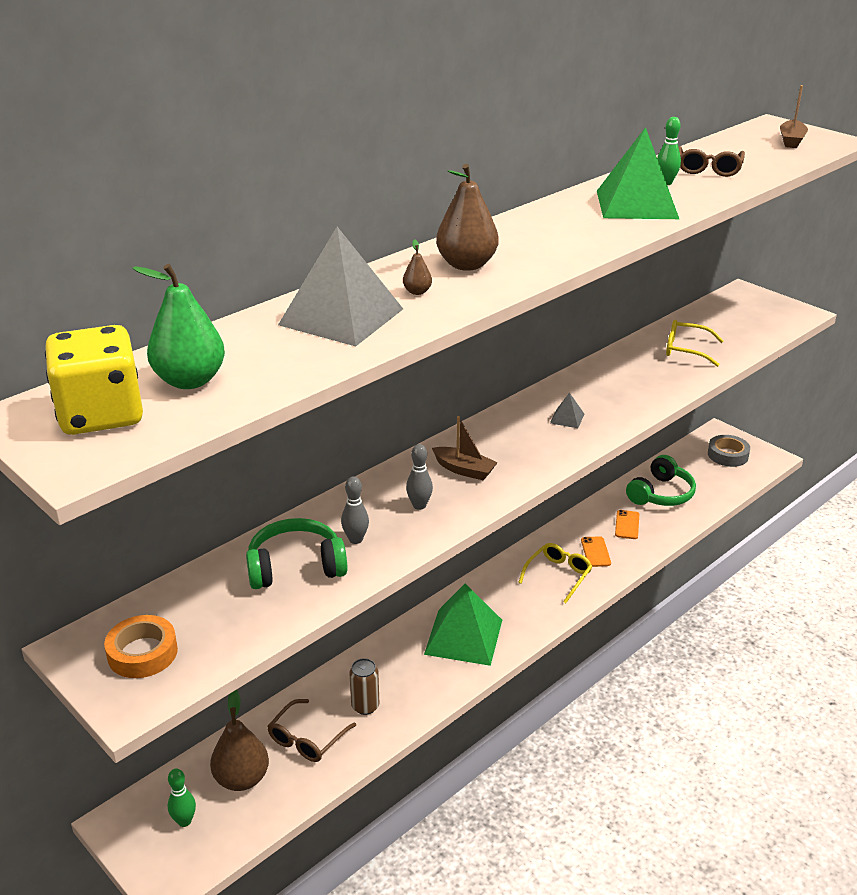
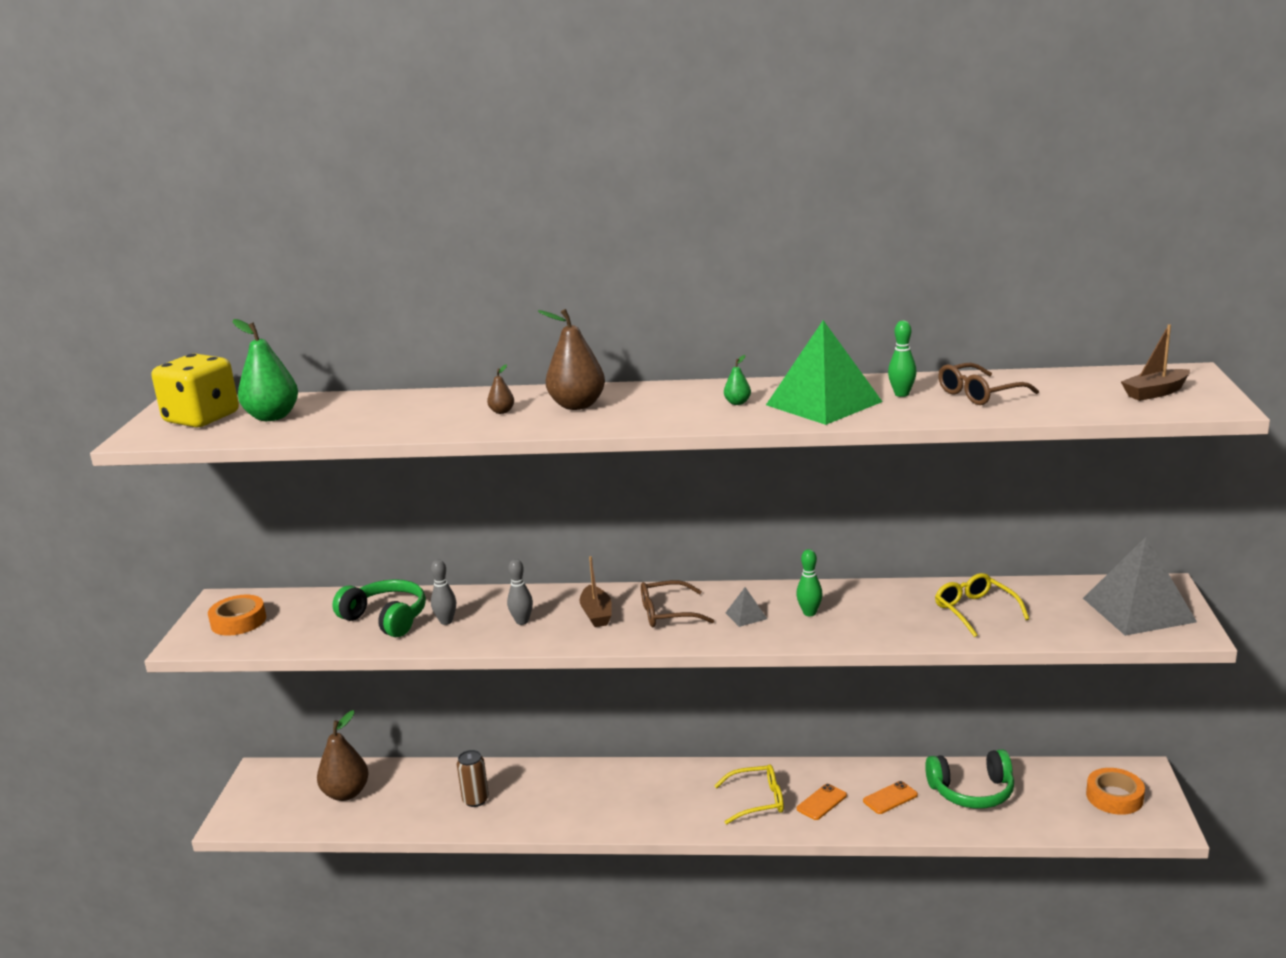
camera: 50 degrees right, 10 degrees down
(184, 821) = (286, 795): green bowling pin -> green bowling pin (809, 613)
(307, 739) = (413, 796): brown glasses -> brown glasses (668, 613)
(341, 317) = (424, 411): grey pyramid -> grey pyramid (1138, 610)
(463, 636) = (611, 798): green pyramid -> none
(580, 223) = (737, 403): none -> green pear
(727, 455) = (1114, 797): grey tape -> orange tape

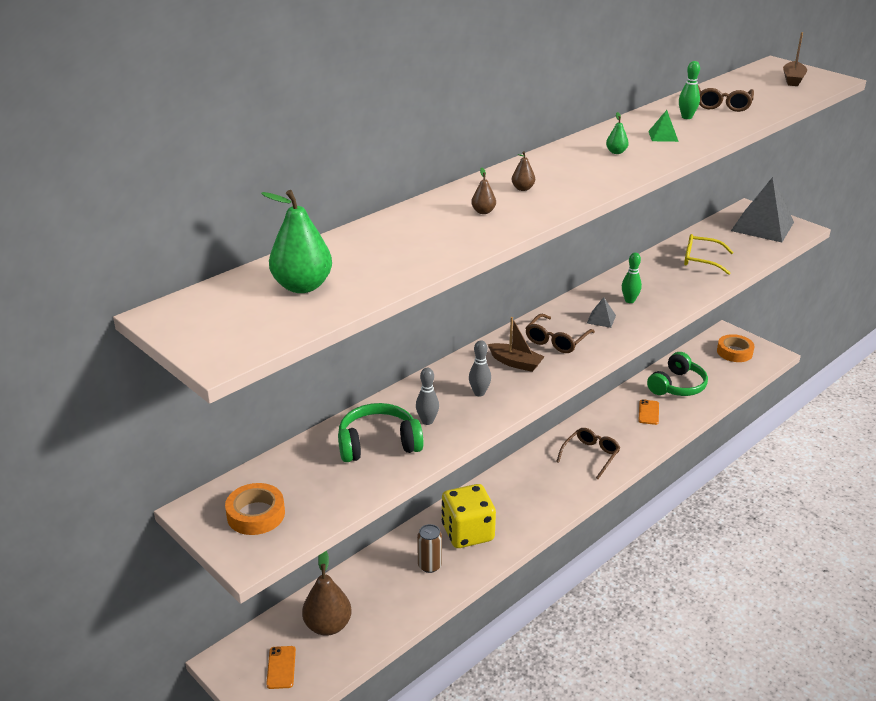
camera: 50 degrees left, 10 degrees up
(202, 418) = (233, 314): yellow dice -> yellow dice (467, 533)
(577, 405) = (523, 188): brown pear -> brown pear, size x0.45
(757, 801) = (590, 456): yellow glasses -> brown glasses
(821, 802) = (622, 435): orange phone -> orange phone (281, 667)
(824, 403) = (663, 136): green pyramid -> green pyramid, size x0.42

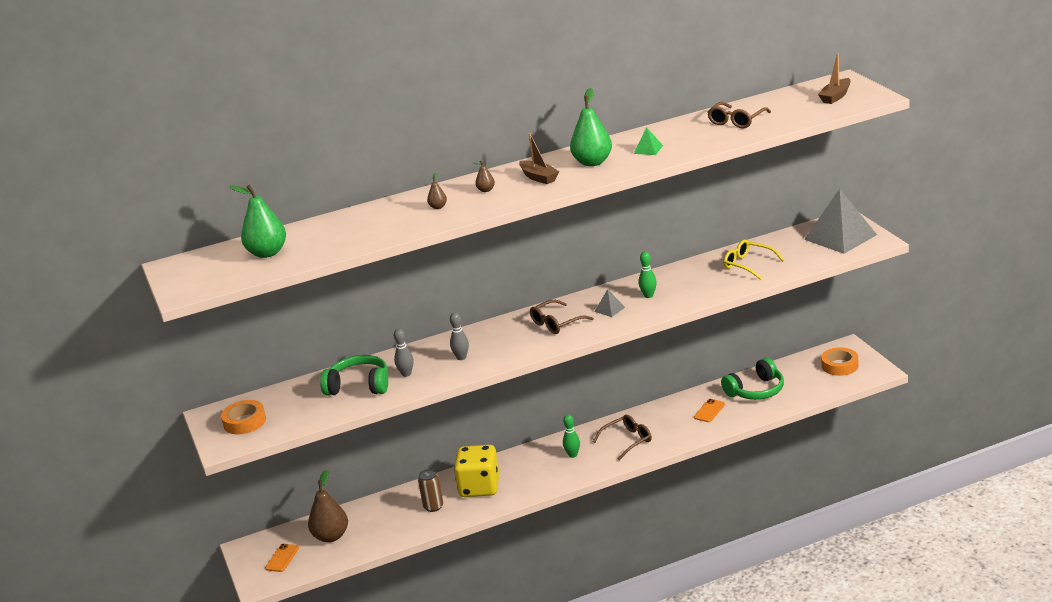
camera: 25 degrees right, 5 degrees down
(515, 363) = (508, 338): brown boat -> brown boat (539, 177)
(616, 152) = (592, 162): green pear -> green pear, size x2.20
(686, 117) = (690, 132): green bowling pin -> green bowling pin (572, 455)

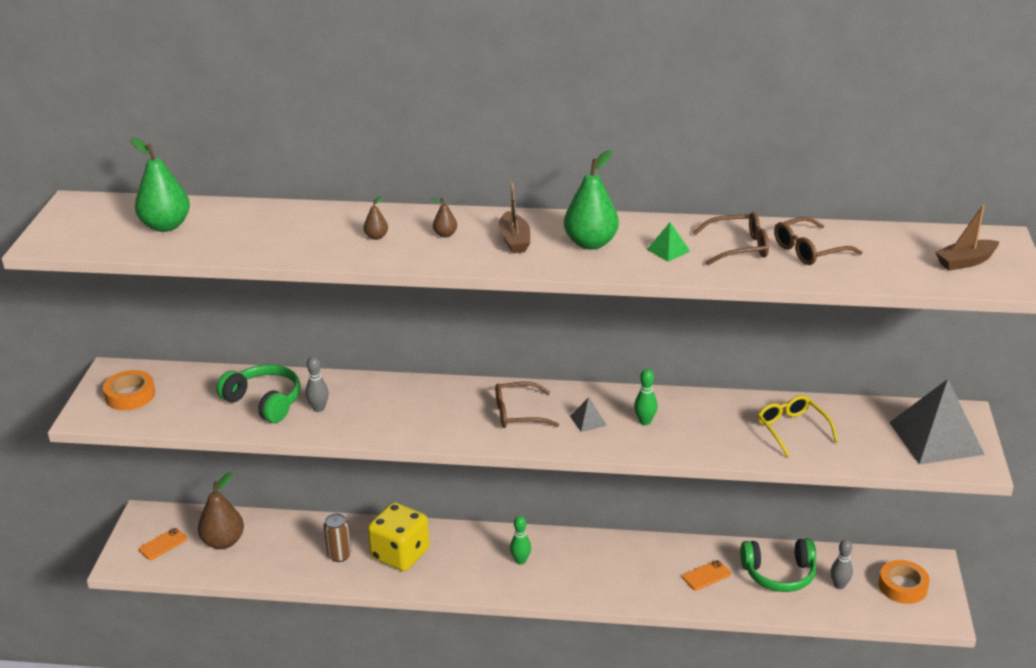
camera: 25 degrees right, 5 degrees up
(461, 357) = (387, 413): grey bowling pin -> grey bowling pin (839, 585)
(627, 441) = (589, 571): brown glasses -> brown glasses (738, 247)

